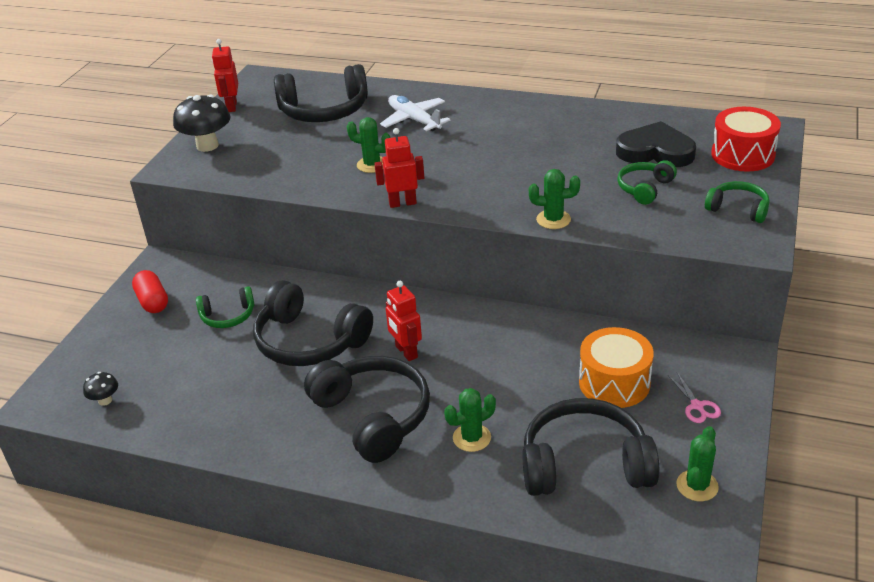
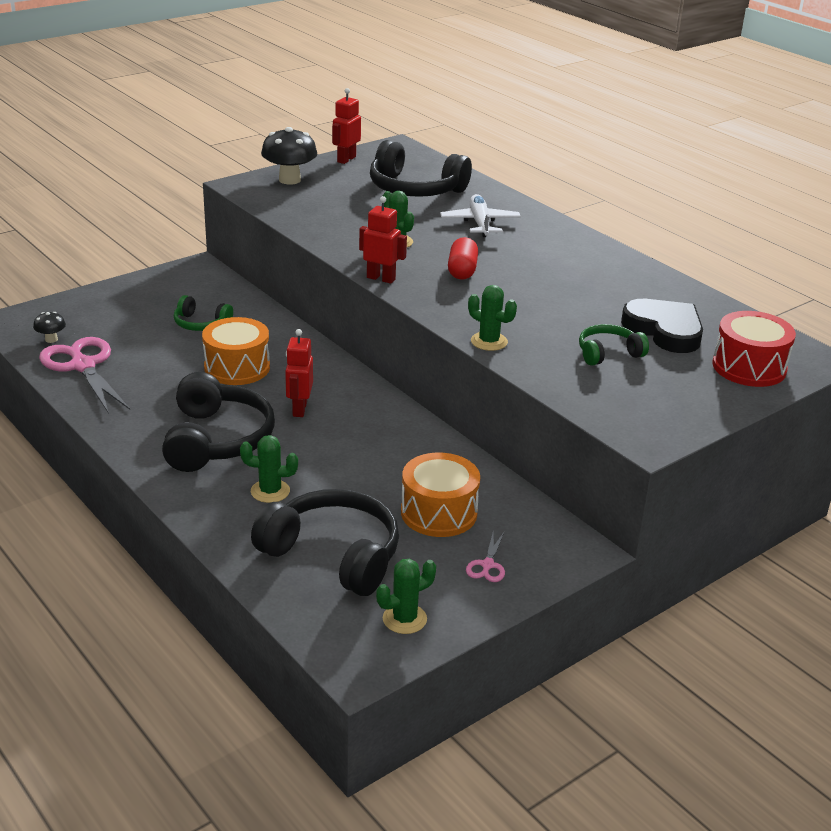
camera: 30 degrees right, 5 degrees down
(153, 302) = (161, 290): red capsule -> red capsule (462, 271)
(168, 411) = (83, 366): none -> pink scissors
(309, 341) = (237, 368): black headphones -> orange drum
(738, 209) = (674, 405): green headphones -> none

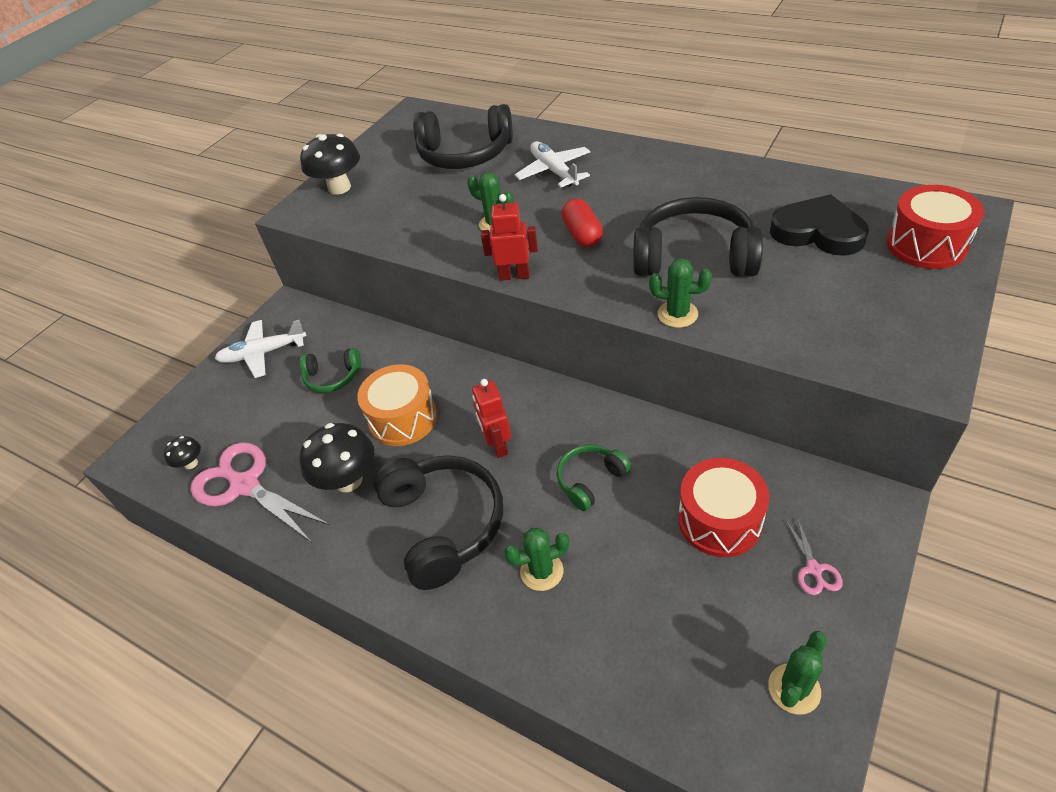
camera: 15 degrees left, 15 degrees up
(156, 290) = (263, 353): none -> white plane
(164, 390) = (348, 480): none -> black mushroom
(333, 555) = (662, 631): black headphones -> black headphones (694, 256)
(346, 159) = (376, 144): red robot -> none
(439, 512) = (719, 520): orange drum -> red drum
(608, 353) = (795, 281): green headphones -> green headphones (590, 480)

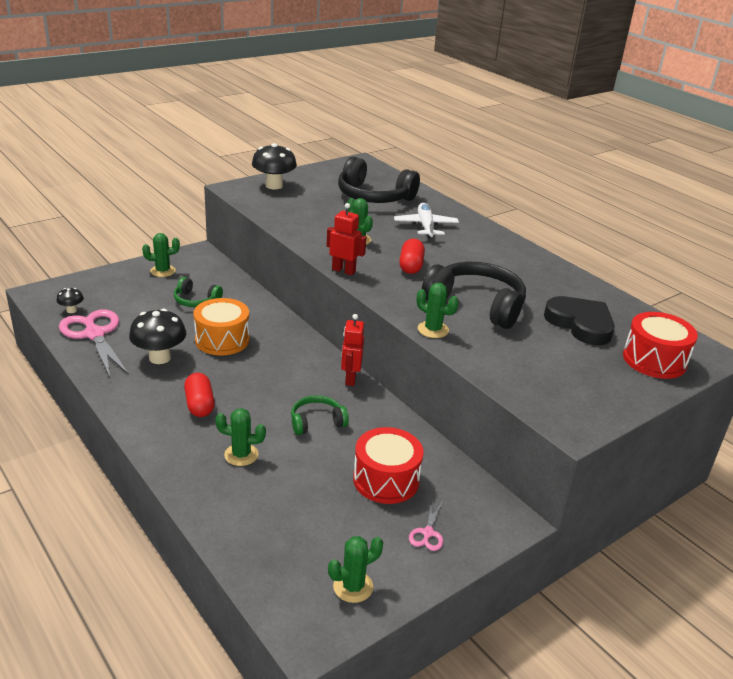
camera: 15 degrees right, 15 degrees down
(263, 353) = (163, 271): white plane -> green cactus
(443, 524) = (199, 405): black headphones -> red capsule
(497, 445) = (271, 379): red robot -> red robot (350, 378)

